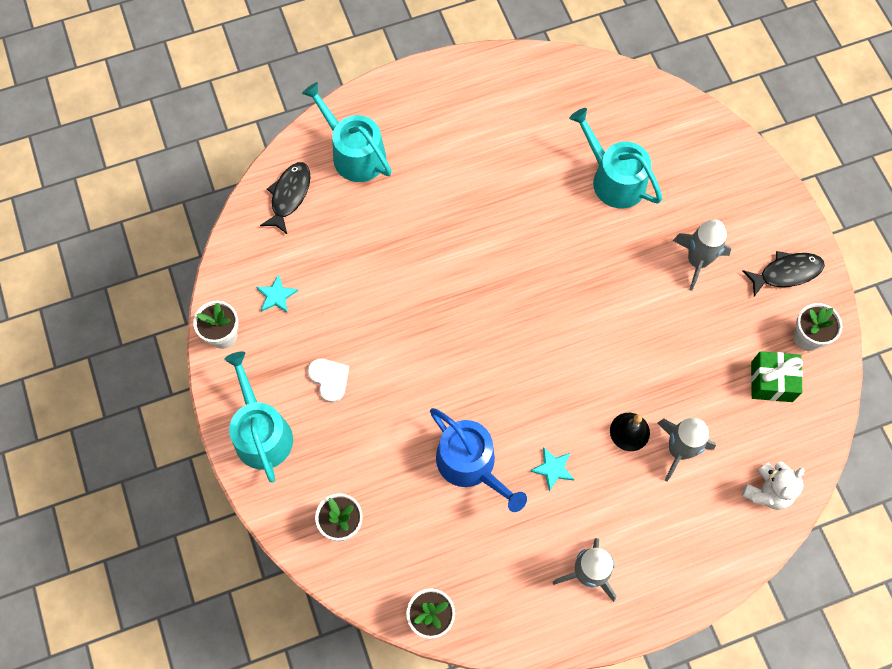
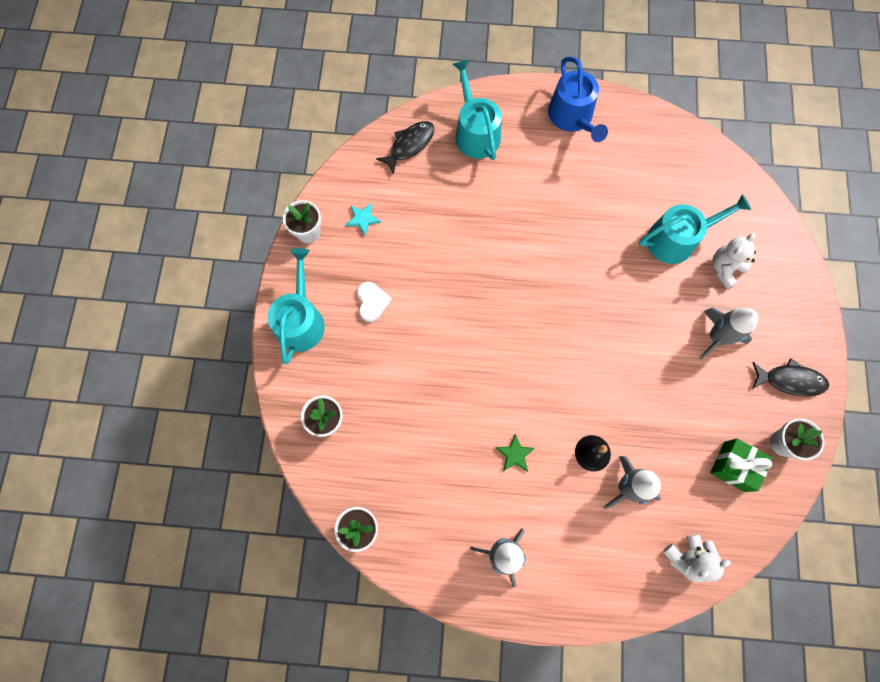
camera: 25 degrees right, 5 degrees up
(471, 465) = (450, 420): blue watering can -> blue watering can (572, 117)
(553, 469) = (515, 454): turquoise star -> green star
(613, 179) = (677, 239): turquoise watering can -> turquoise watering can turned 90 degrees clockwise
(674, 189) = (725, 269): none -> white teddy bear

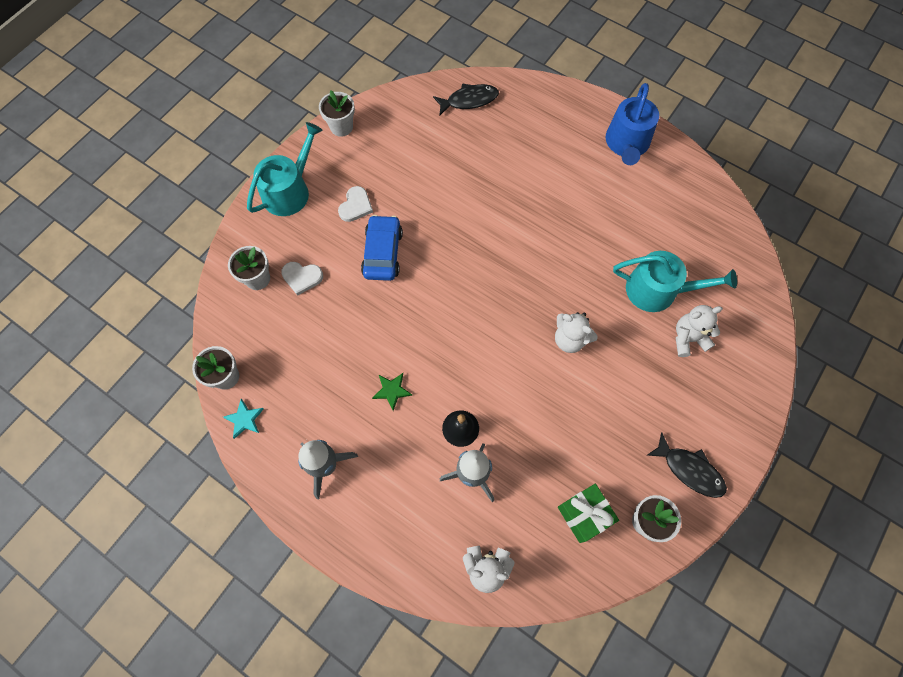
camera: 30 degrees right, 5 degrees down
(362, 219) = (392, 138): turquoise star -> turquoise star (244, 419)
(368, 397) = (302, 277): none -> white heart
(425, 333) = (382, 253): none -> blue car
(475, 132) = (532, 116): turquoise watering can -> none
(633, 323) = (570, 339): none -> white teddy bear
(717, 337) = (641, 393): grey rocket -> none

